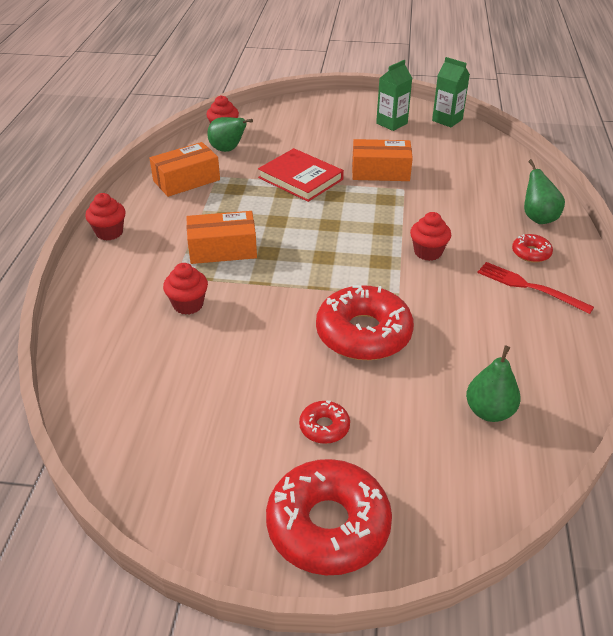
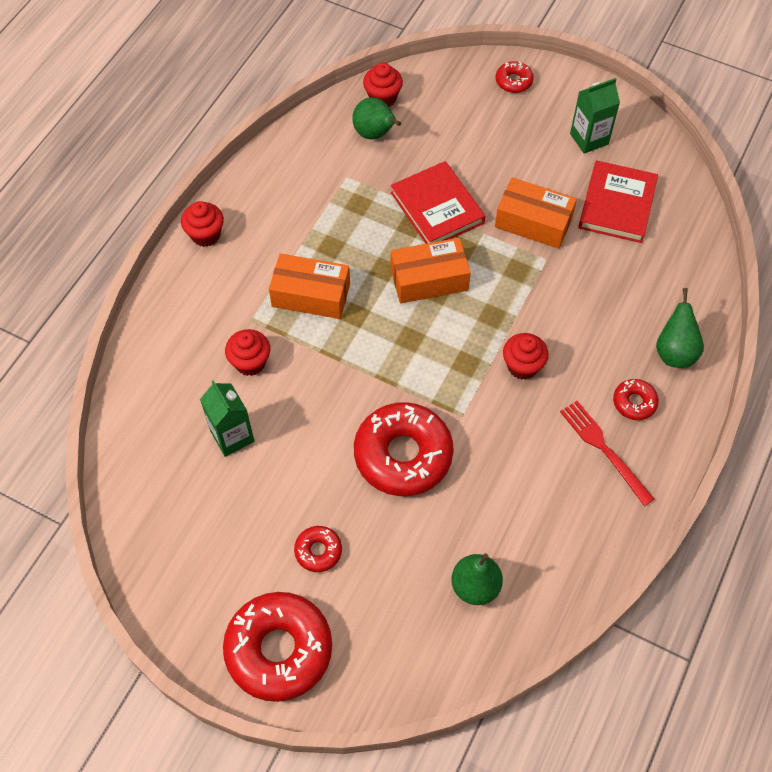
camera: 20 degrees right, 20 degrees up
(186, 180) = (311, 174): orange box -> orange box (429, 279)
(318, 106) = (513, 81): none -> red donut
(435, 151) = (617, 205): none -> red book
(447, 120) = (661, 151): green carton -> green carton (232, 436)

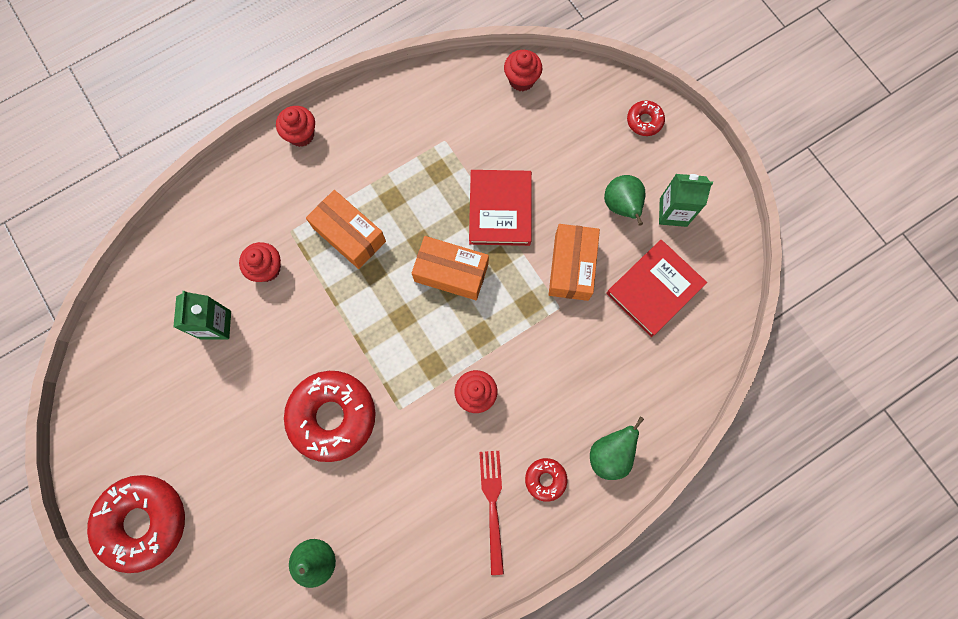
camera: 30 degrees right, 15 degrees up
(318, 551) = (220, 459): red donut -> none
(375, 134) = (493, 111): green pear -> green pear (621, 206)
(533, 222) = (571, 267): orange box -> orange box turned 45 degrees clockwise

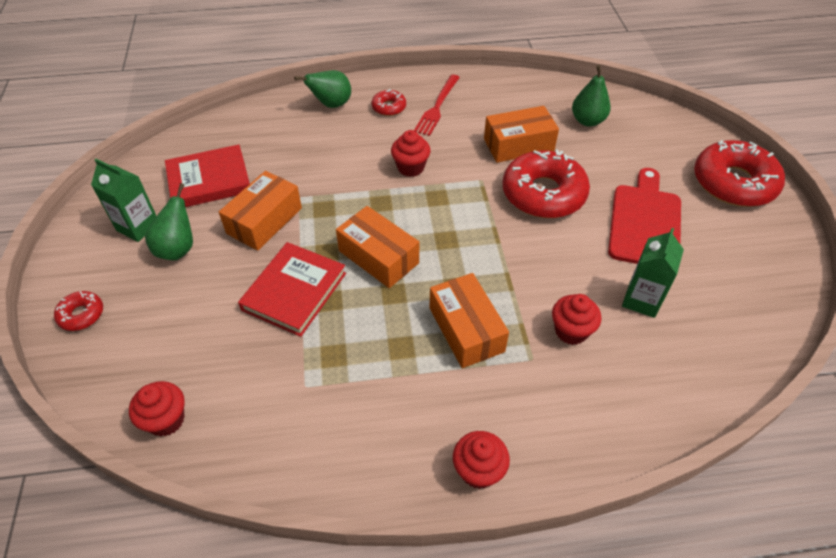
camera: 155 degrees left, 25 degrees down
(226, 421) = (645, 222): none -> red cutting board
(380, 480) = (518, 145): none -> orange box

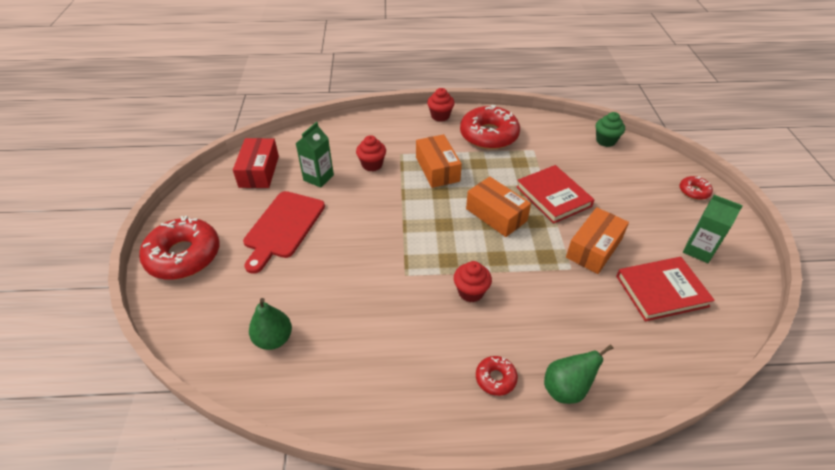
camera: 175 degrees left, 5 degrees down
(166, 420) = (605, 141): red cupcake -> green cupcake
(178, 249) = (653, 230): green pear -> none
(294, 291) = (553, 196): red book -> red book turned 60 degrees counterclockwise
(437, 107) = (438, 374): red fork -> none
(518, 145) = (359, 311): orange box -> none
(543, 194) = (354, 257): red donut -> red donut (489, 135)
(736, 305) = (259, 171): none -> red box

